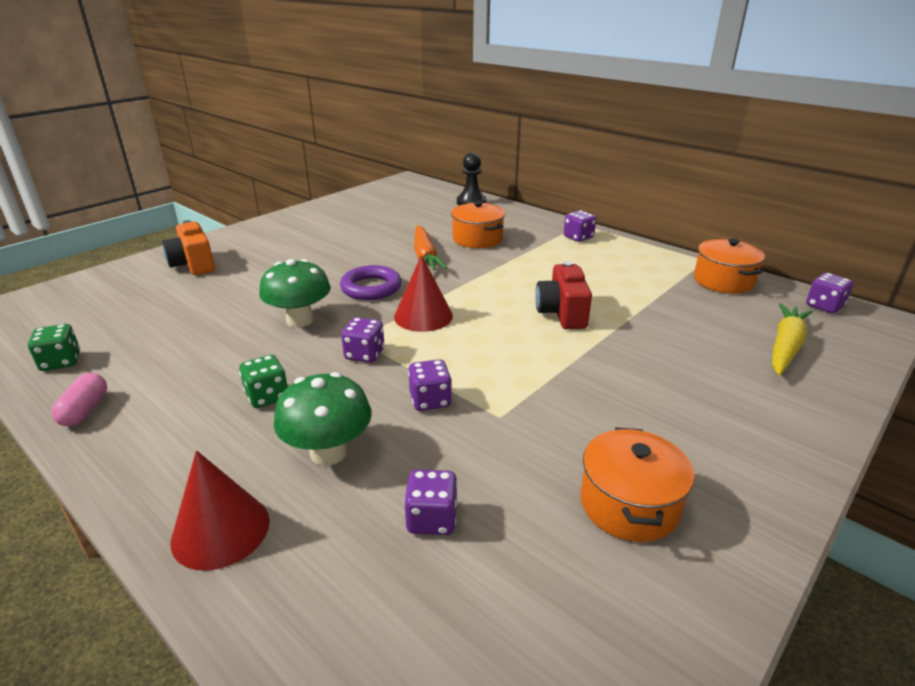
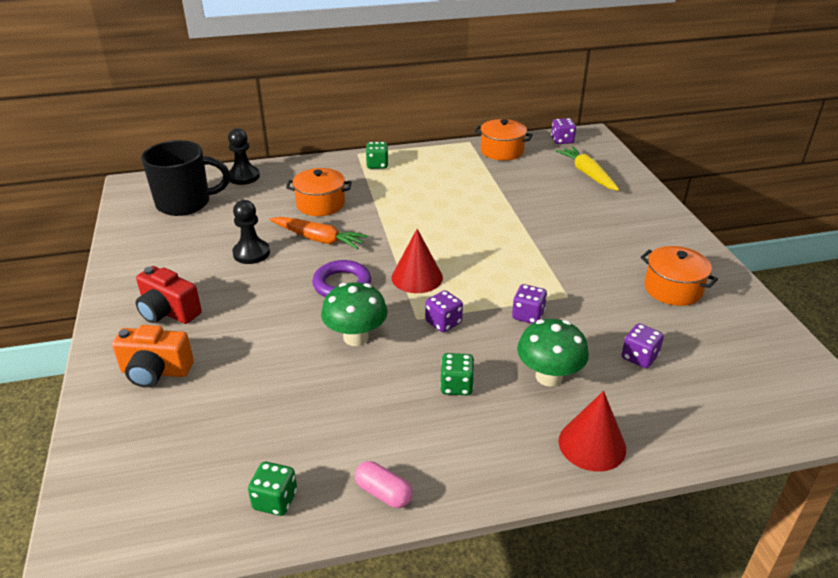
camera: 55 degrees left, 5 degrees up
(372, 241) = (251, 253): none -> black pawn
(406, 200) = (185, 203): none -> black mug
(562, 313) = (476, 222): red camera -> red camera (168, 312)
(578, 237) = (377, 165): purple dice -> green dice

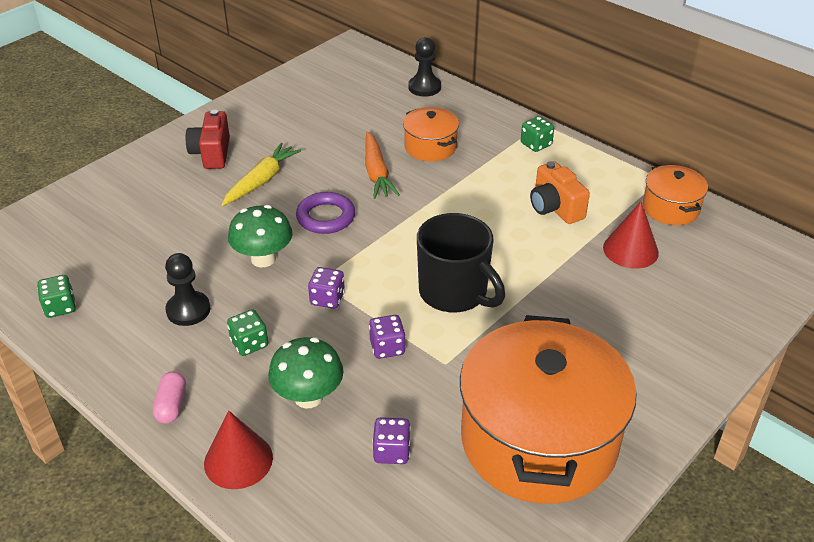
camera: 55 degrees right, 5 degrees up
(155, 372) = (144, 185): orange camera -> orange camera (555, 208)
(185, 203) = (353, 83): black mug -> black mug (454, 293)
(251, 253) = (320, 150): black pawn -> black pawn (188, 310)
(383, 493) = (100, 357): pink capsule -> pink capsule (171, 405)
(417, 277) = (378, 254): red cone -> red cone (630, 250)
(562, 140) = (757, 241): purple dice -> none
(587, 174) = (705, 290): yellow carrot -> yellow carrot (261, 181)
(673, 289) = (538, 440): orange pot -> orange pot, size x2.15

